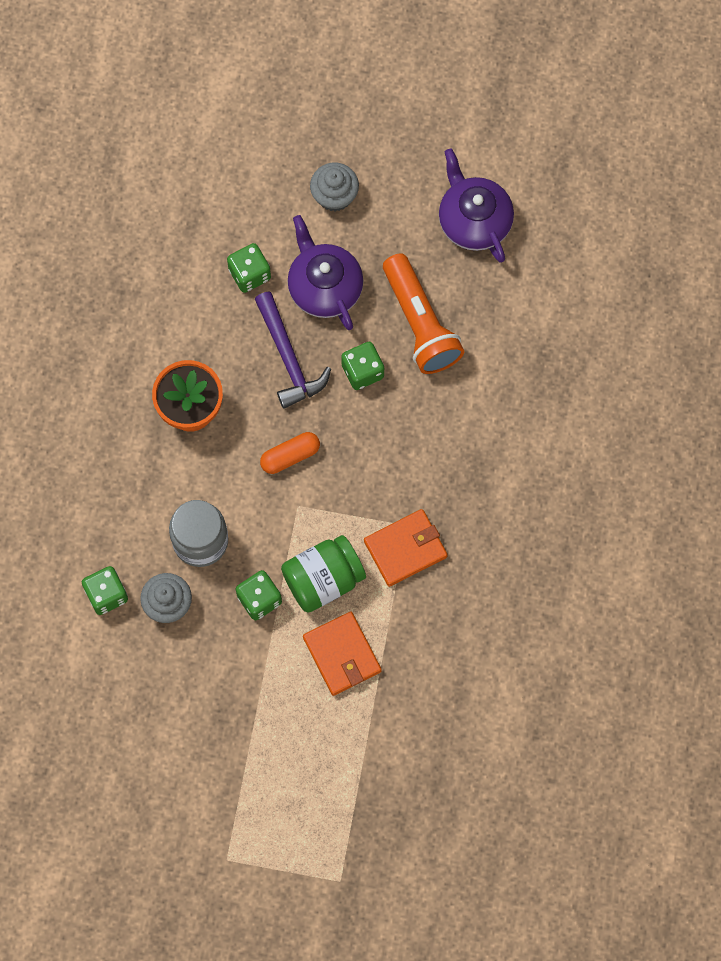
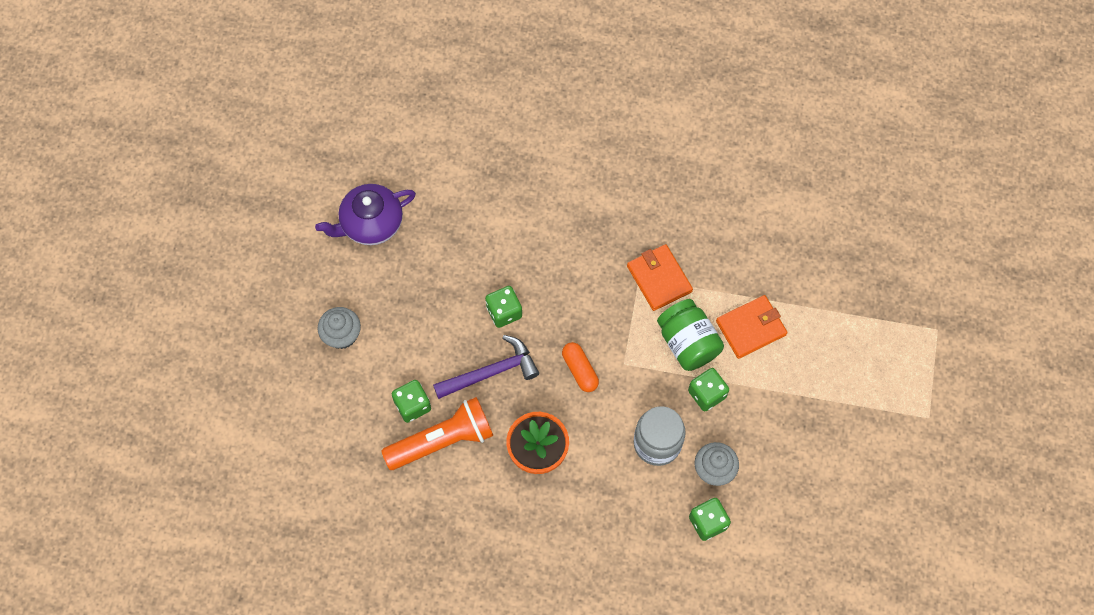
camera: 90 degrees left, 5 degrees down
(324, 287) = (427, 343): purple teapot -> none
(420, 323) = (462, 266): orange flashlight -> orange flashlight (442, 441)

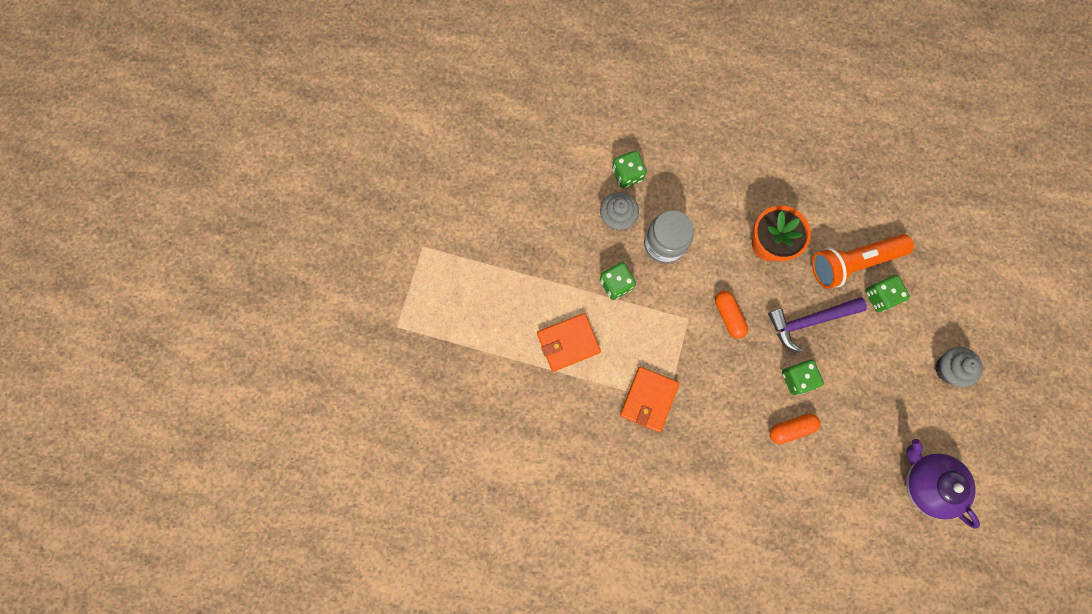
camera: 175 degrees left, 10 degrees up
(371, 223) = (927, 483): purple teapot -> purple teapot turned 105 degrees counterclockwise
(509, 262) = (791, 428): none -> orange capsule
(659, 279) = (648, 399): orange wallet -> orange wallet turned 45 degrees clockwise
(687, 343) = (628, 333): green jar -> none

